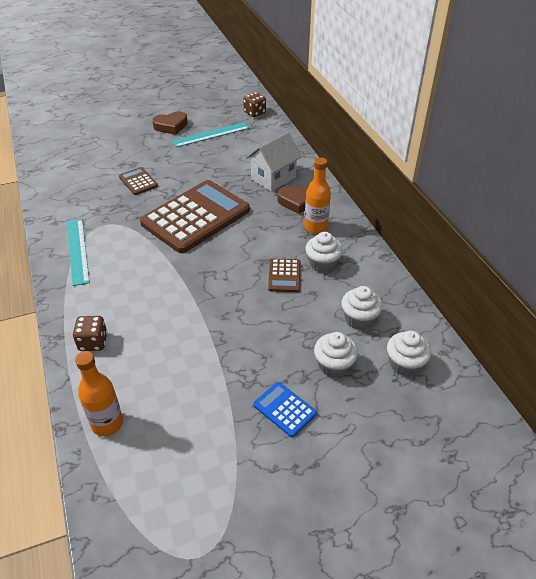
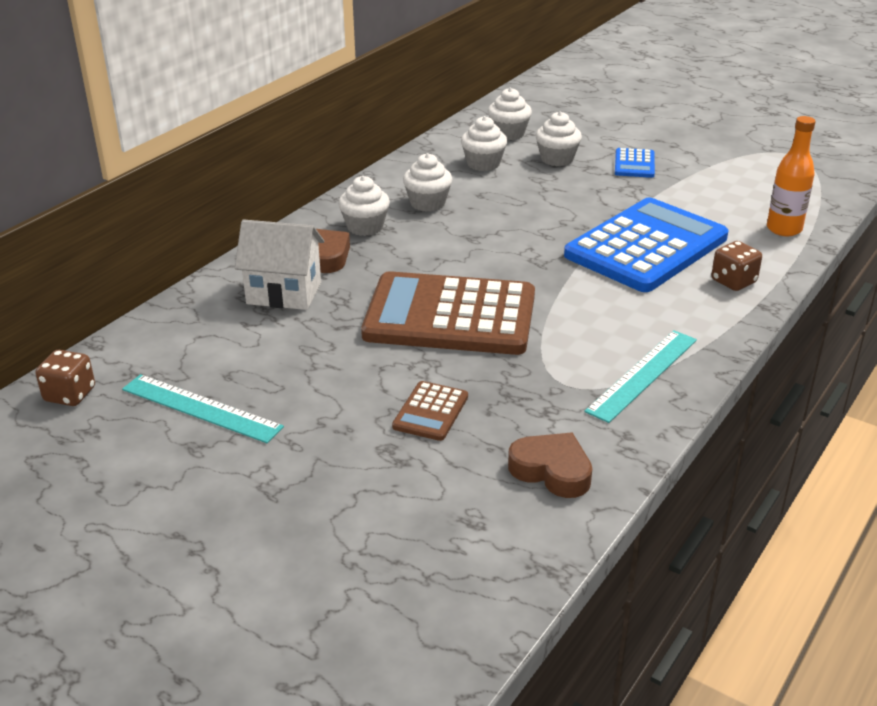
camera: 125 degrees left, 10 degrees down
(171, 126) = (209, 474): brown heart -> brown heart (552, 471)
(171, 330) = (646, 247): none -> blue calculator
(284, 276) = (477, 217): brown calculator -> none
(315, 227) = (365, 227): orange bottle -> white cupcake

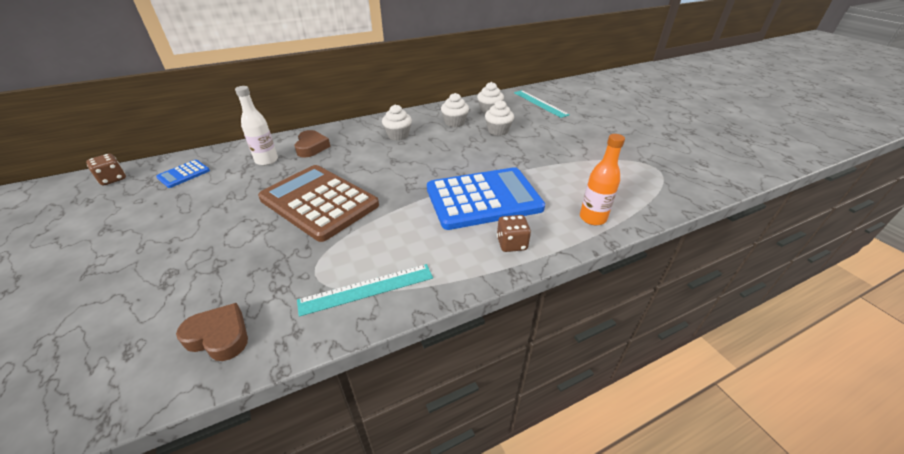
camera: 30 degrees right, 5 degrees up
(201, 408) = (141, 208): turquoise ruler -> turquoise ruler (540, 103)
(284, 293) = (267, 160): white house -> white bottle
(365, 227) = (351, 138): white cupcake -> none
(430, 412) = (224, 258): brown calculator -> none
(552, 471) = (219, 336): brown heart -> brown heart turned 45 degrees counterclockwise
(634, 164) = (540, 146): blue calculator -> blue calculator (184, 174)

